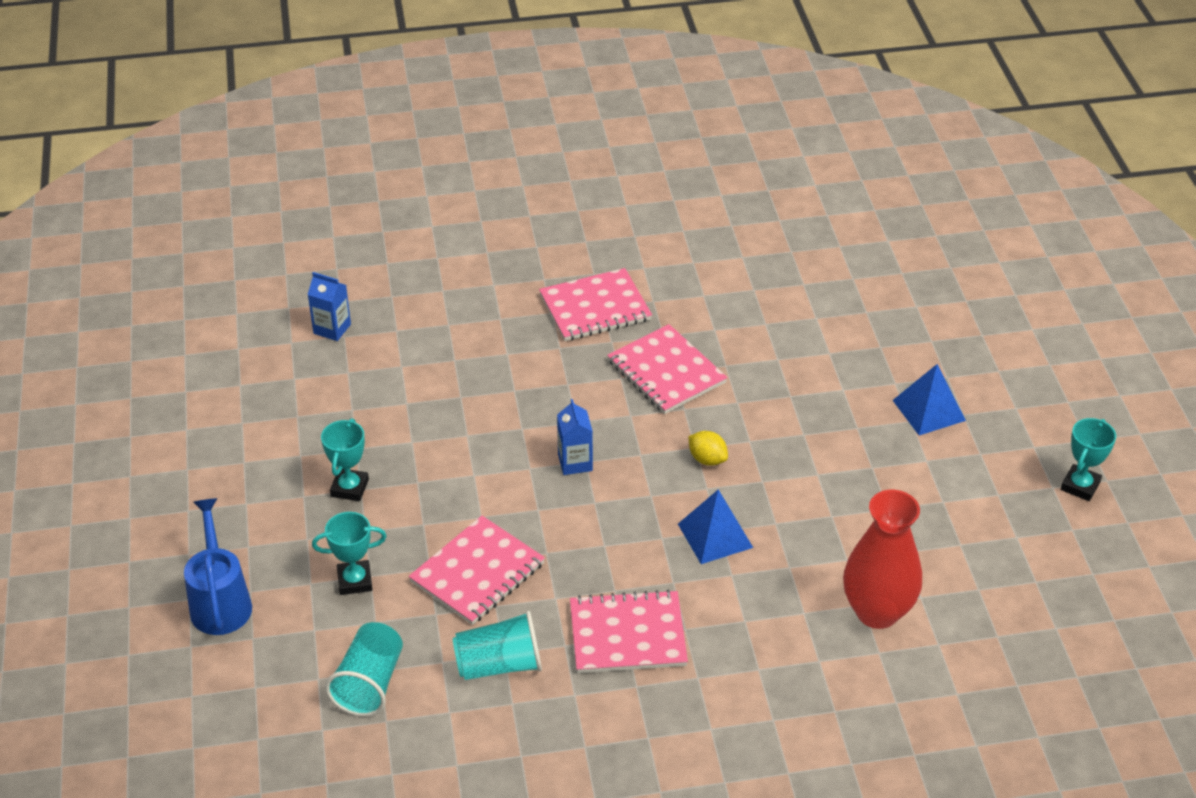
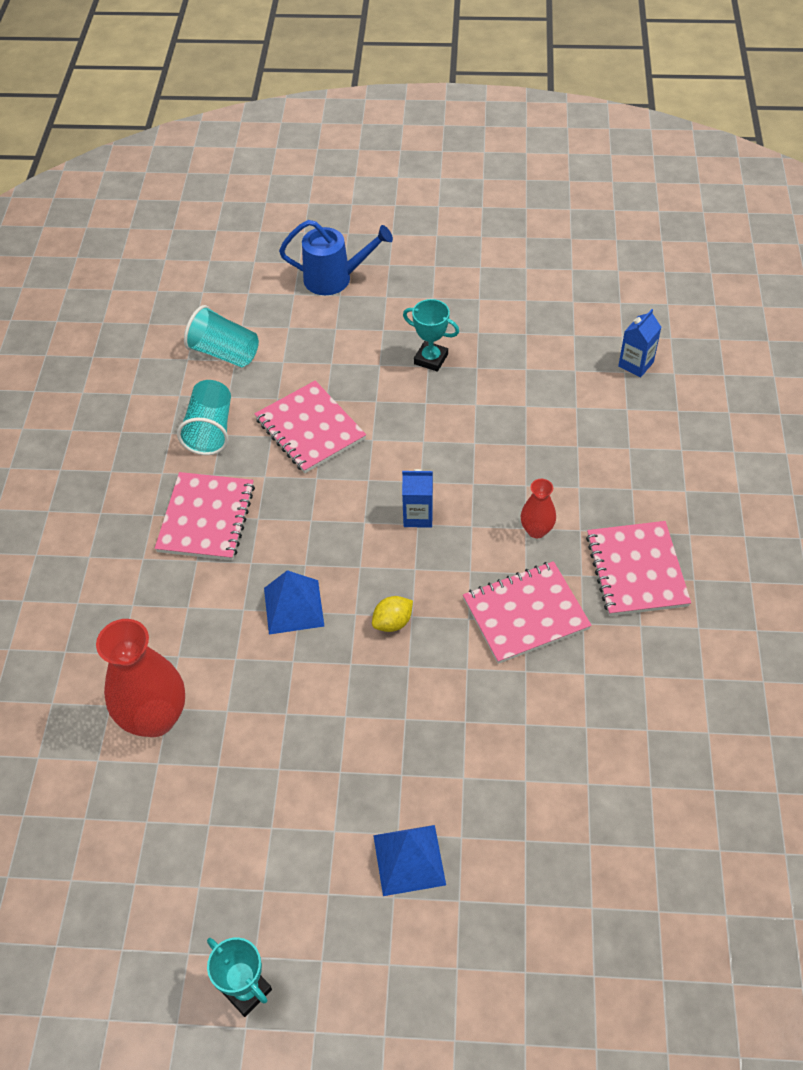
camera: 105 degrees right, 10 degrees up
(355, 581) = (328, 353): turquoise trophy -> none
(568, 376) = (536, 530): none -> red vase

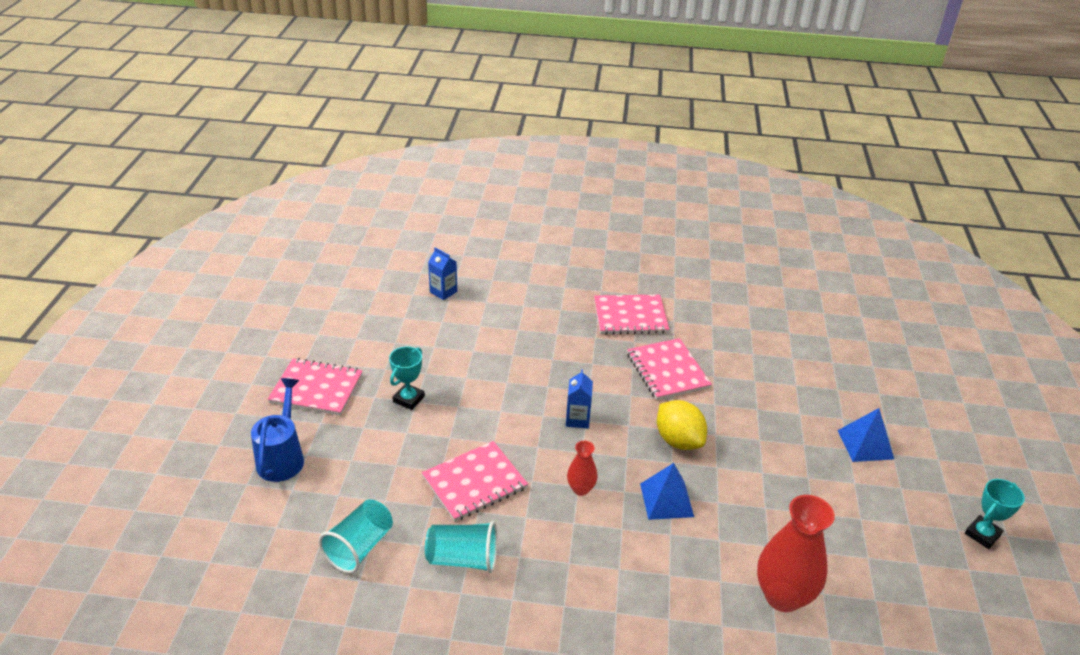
camera: 90 degrees left, 15 degrees down
(206, 518) = (571, 561): pink notebook -> pink notebook (316, 389)
(392, 622) = (678, 440): yellow lemon -> yellow lemon, size x1.74
(536, 530) = (595, 358): red vase -> red vase (581, 489)

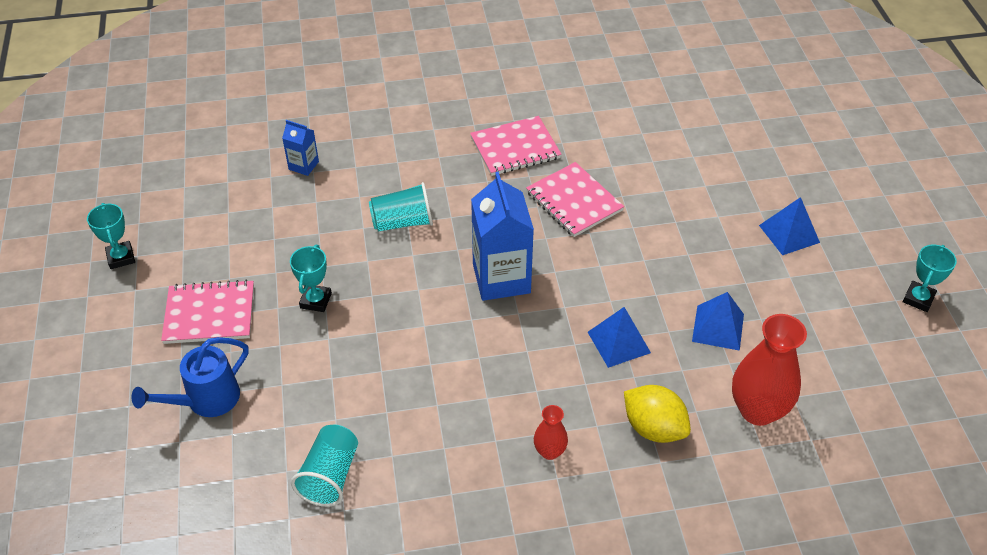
camera: 15 degrees left, 10 degrees up
(266, 329) = (121, 257): none -> turquoise trophy
(282, 457) = (205, 401): blue watering can -> blue watering can turned 120 degrees counterclockwise
(463, 559) = (440, 458): turquoise cup -> turquoise cup (403, 222)
(475, 483) = (421, 375): pink notebook -> none
(577, 419) = (501, 278): blue carton -> blue carton, size x2.02
(581, 489) = (531, 353): red vase -> red vase (549, 451)
(678, 440) = (610, 276): yellow lemon -> yellow lemon (653, 428)
(767, 510) = (718, 327): none -> blue pyramid

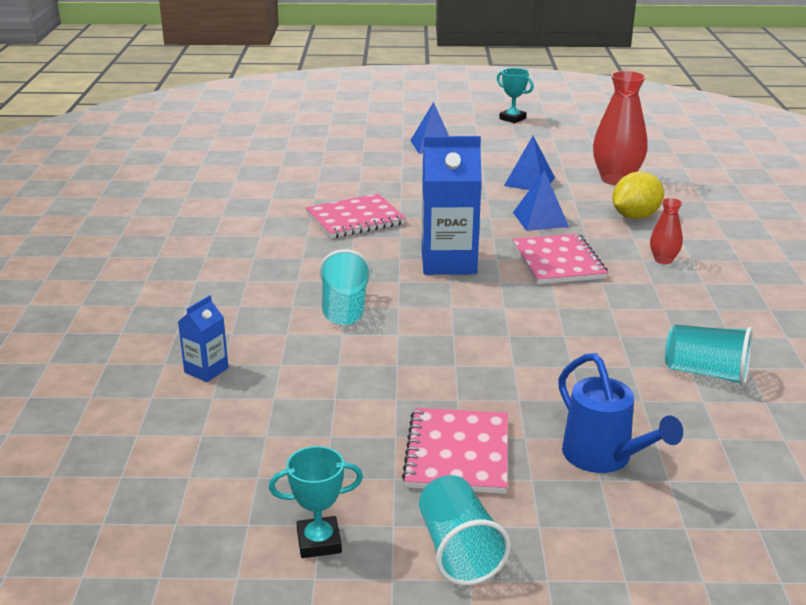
camera: 80 degrees left, 20 degrees down
(109, 324) = (458, 550): none -> turquoise cup
(316, 300) = (453, 371): turquoise trophy -> none
(515, 148) = (260, 238): pink notebook -> pink notebook (558, 262)

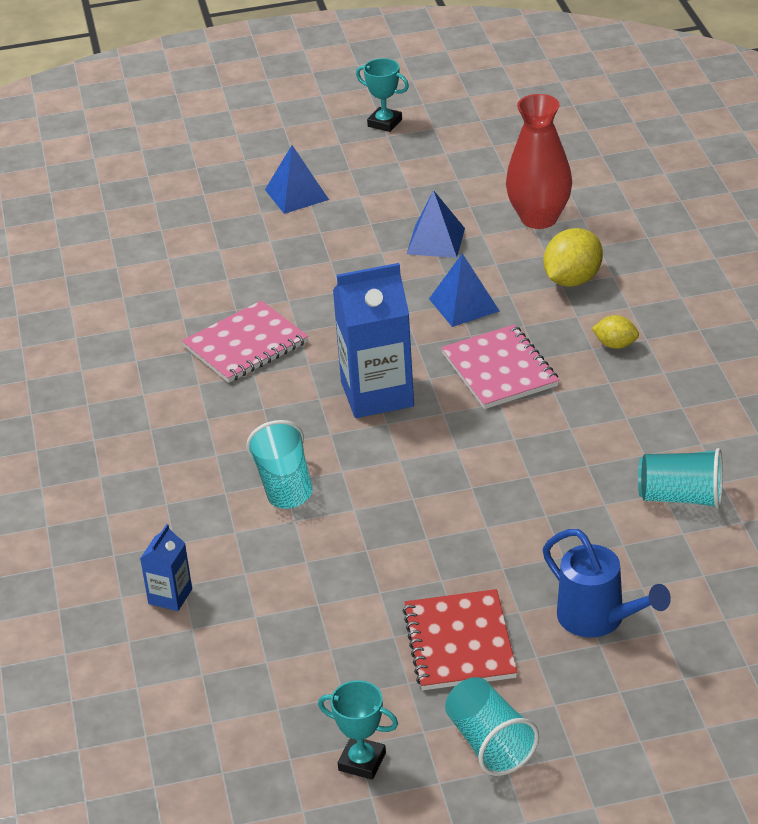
camera: 10 degrees left, 10 degrees up
(319, 542) = (362, 761): turquoise trophy -> turquoise trophy turned 45 degrees clockwise
(457, 453) = (459, 643): pink notebook -> red notebook
(663, 260) = (615, 345): red vase -> yellow lemon

